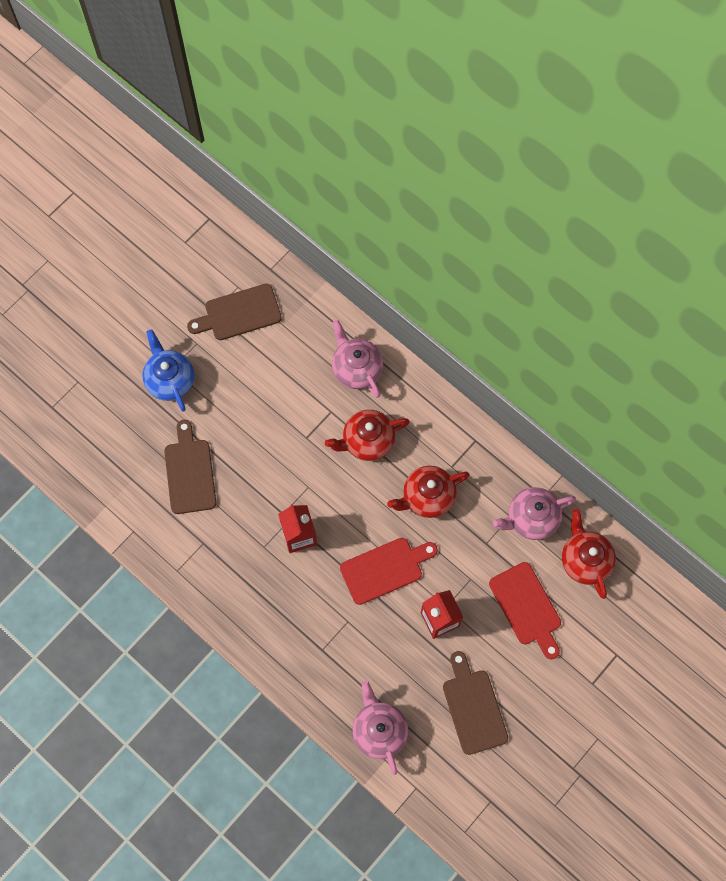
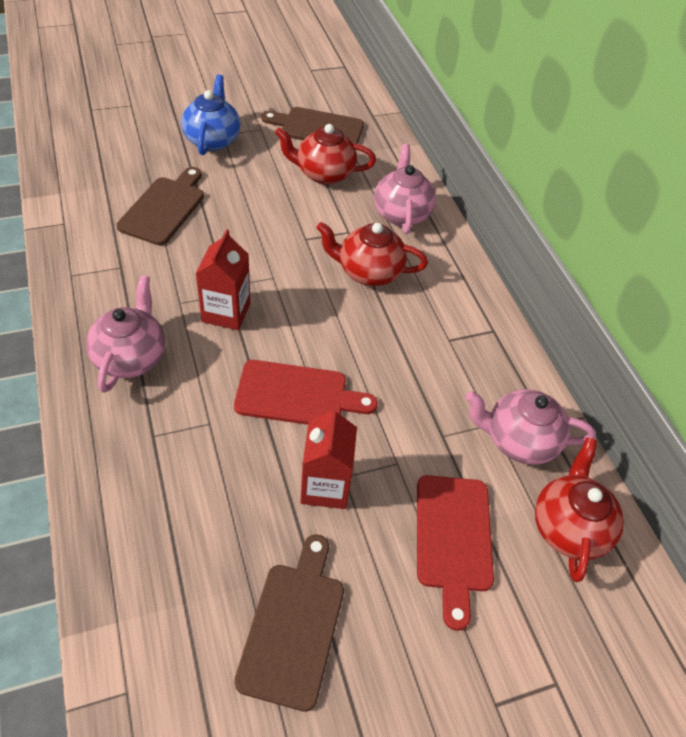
camera: 25 degrees right, 20 degrees down
(379, 730) = (142, 575): pink teapot -> pink teapot (131, 357)
(427, 497) = (400, 353): red teapot -> red teapot (324, 174)

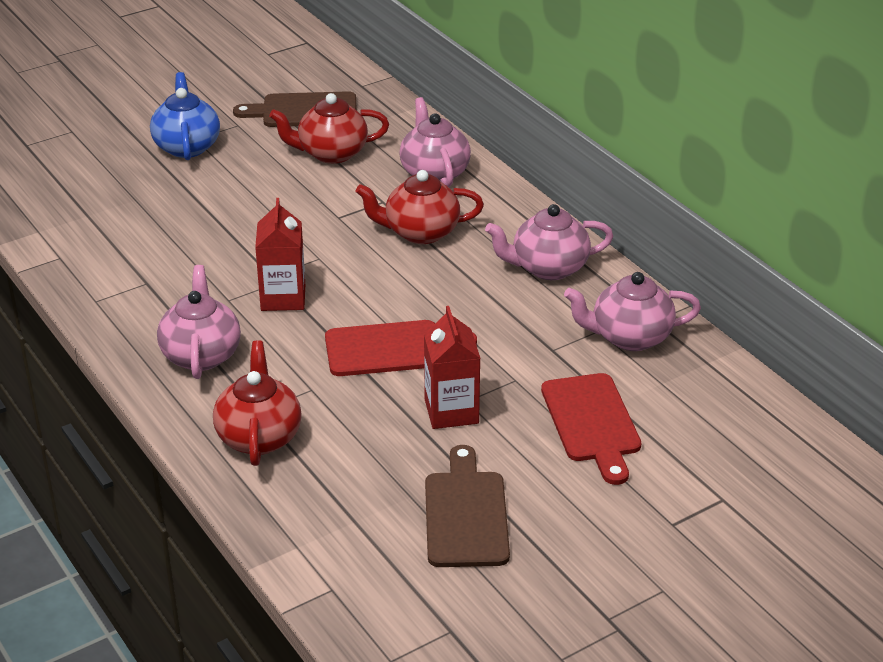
camera: 10 degrees left, 15 degrees down
(164, 208) = (166, 221): brown cutting board -> none
(467, 339) = (548, 268): none -> pink teapot
(568, 527) = (700, 391): red teapot -> red teapot (259, 437)

